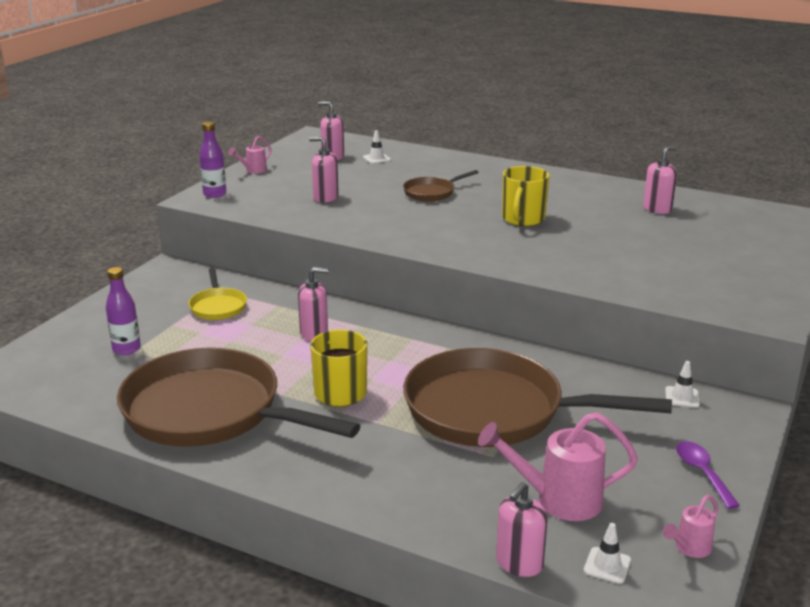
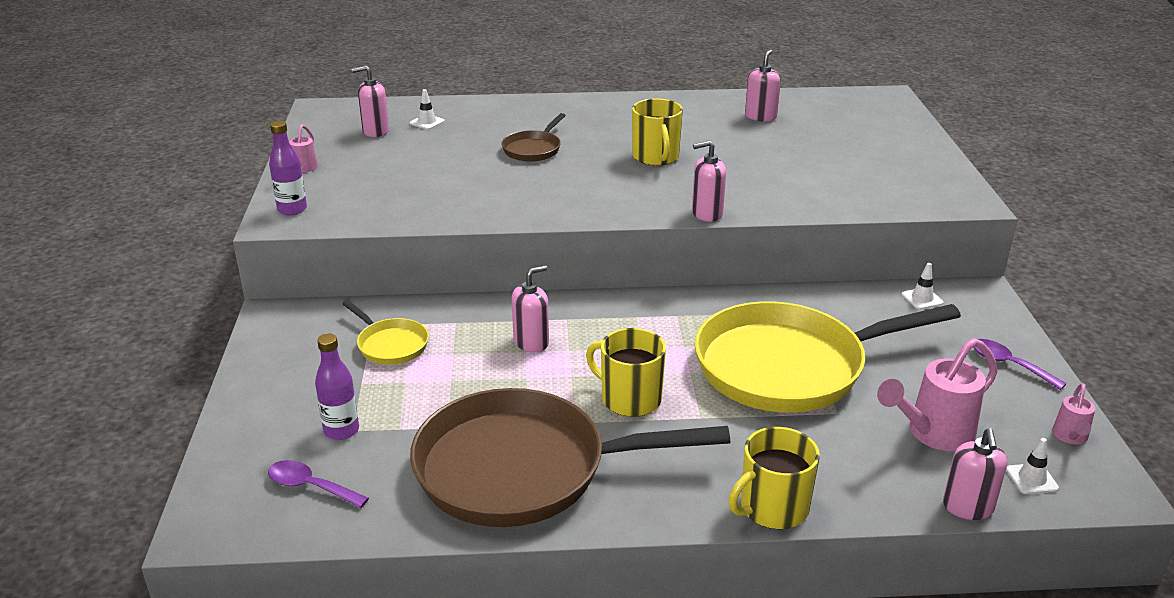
camera: 30 degrees left, 5 degrees up
(71, 376) = (311, 486): none -> purple spoon
(325, 198) = (427, 182): pink soap dispenser -> pink soap dispenser (706, 214)
(355, 502) = (772, 508): none -> yellow mug
(494, 411) = (789, 366): brown pan -> yellow pan

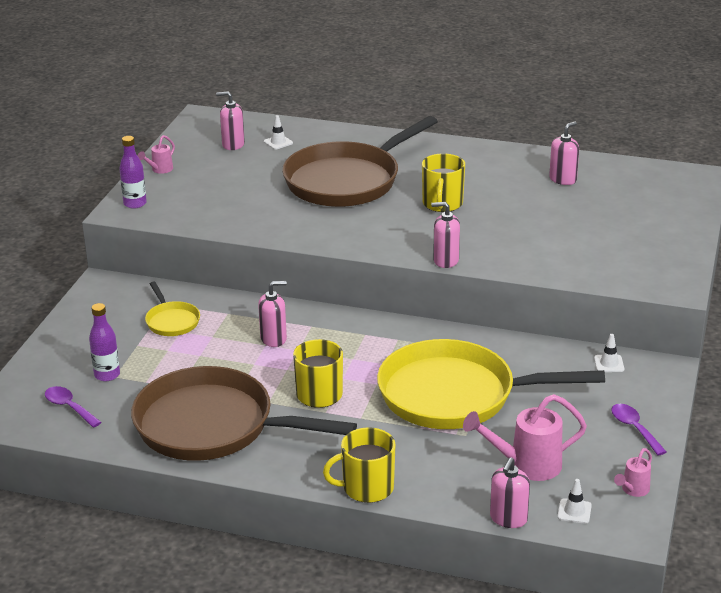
camera: 20 degrees right, 0 degrees up
(533, 149) = (347, 180): brown pan -> brown pan, size x2.28

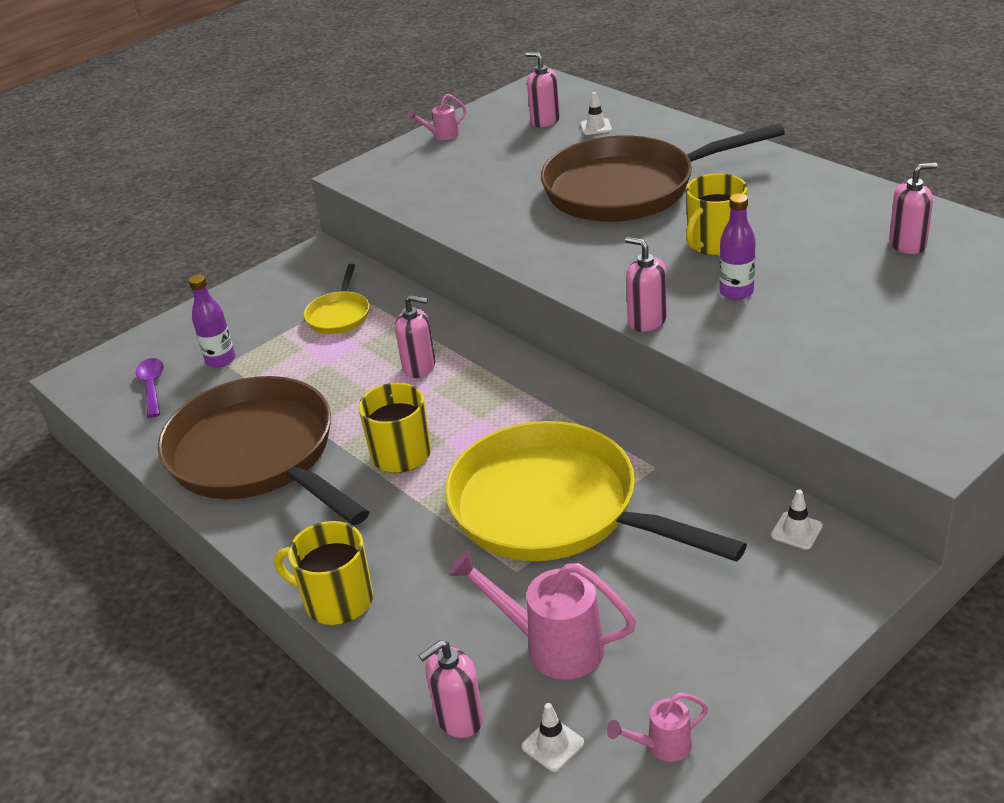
camera: 35 degrees right, 5 degrees up
(135, 204) = (379, 169): purple bottle -> purple bottle (736, 292)
(634, 428) = (748, 646): purple spoon -> none

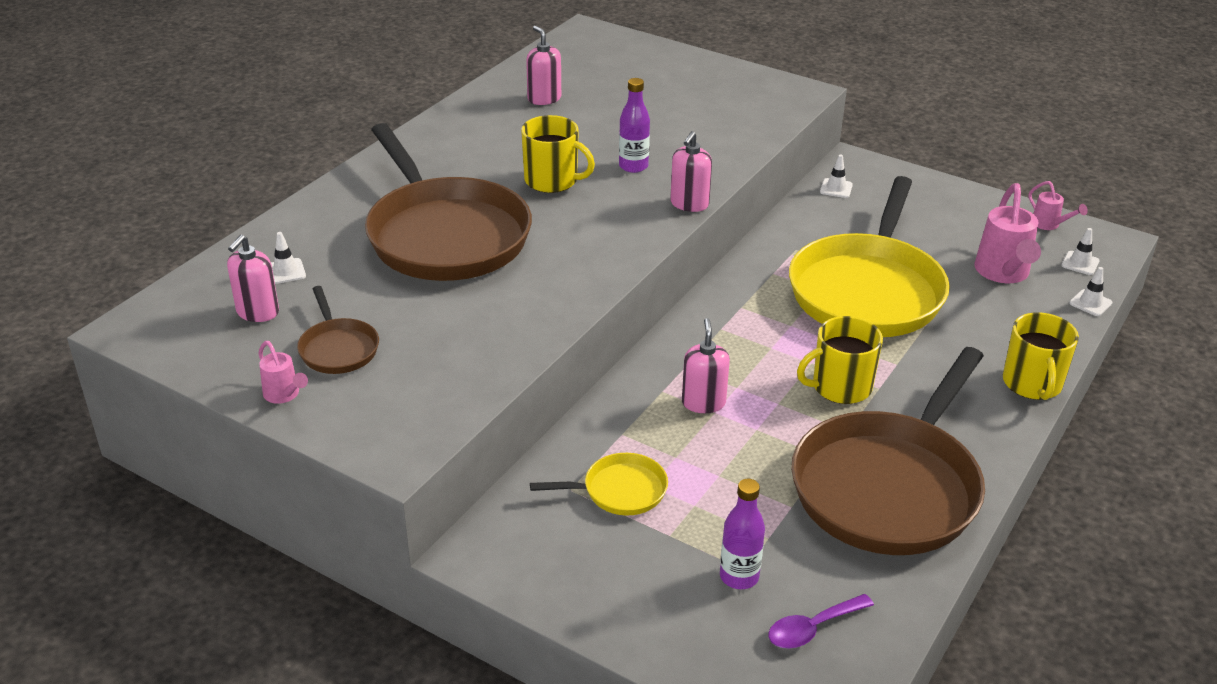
camera: 110 degrees left, 0 degrees up
(459, 718) = (1090, 303): pink soap dispenser -> white traffic cone
(485, 151) = (338, 348): none -> brown pan

